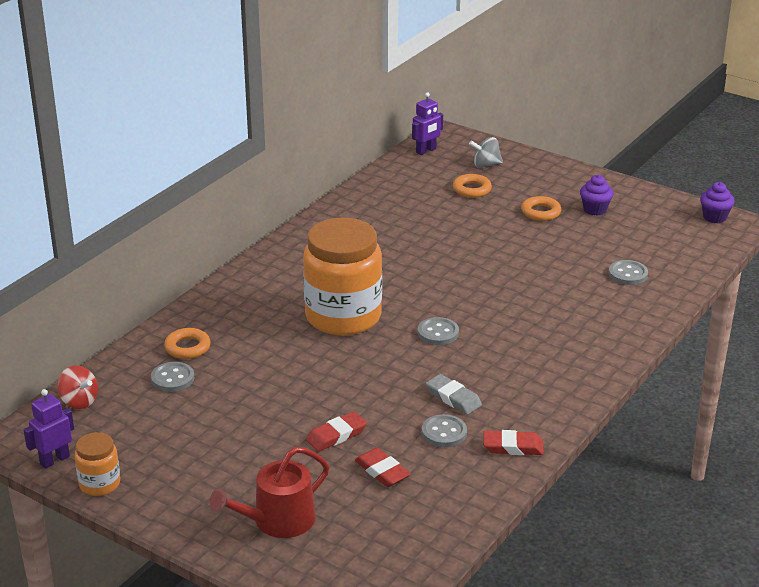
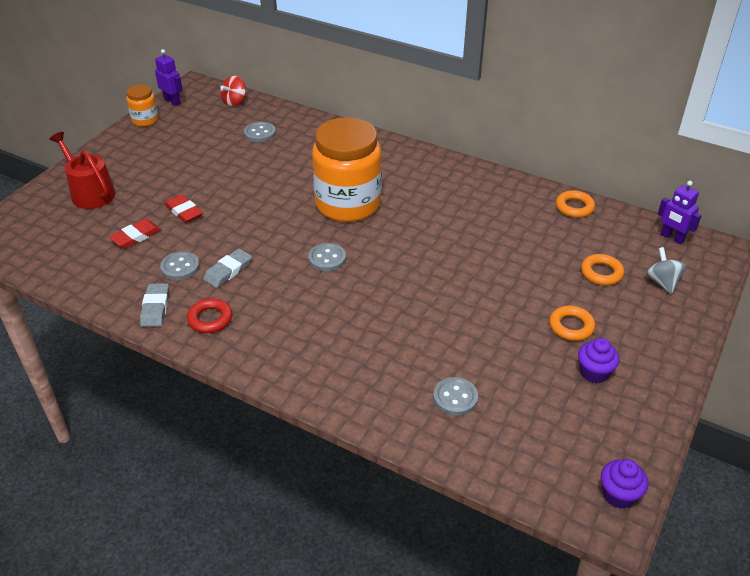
camera: 85 degrees right, 10 degrees up
(187, 347) = (299, 135): orange ring -> orange ring (574, 207)
(513, 447) = (155, 308): red eraser -> grey eraser
(531, 408) = (210, 319): none -> red ring

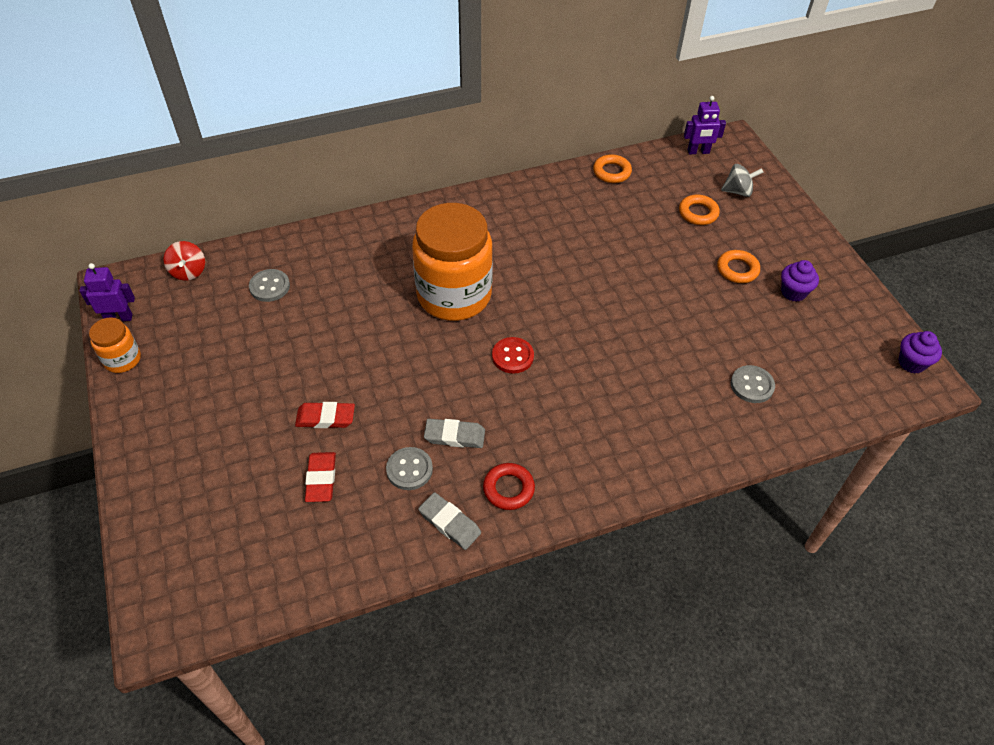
camera: 50 degrees left, 10 degrees up
(90, 192) = (196, 478): red watering can -> none
(228, 271) = (454, 436): grey eraser -> grey eraser turned 75 degrees counterclockwise
(327, 258) = (512, 356): grey button -> red button
(662, 282) = (738, 191): grey spinning top -> grey spinning top turned 150 degrees clockwise

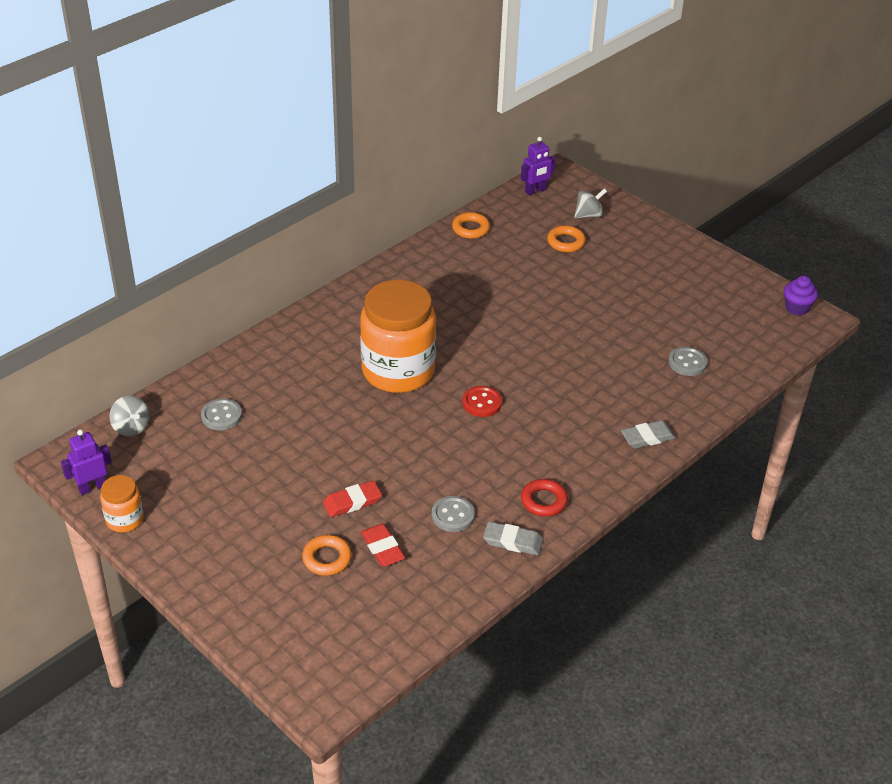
camera: 25 degrees left, 10 degrees down
(188, 271) = (131, 427): red spinning top -> grey spinning top
(454, 436) = (473, 478): grey eraser -> grey eraser (648, 437)
(737, 269) = (625, 278): orange ring -> orange ring (327, 558)
(793, 292) = (679, 282): purple cupcake -> none

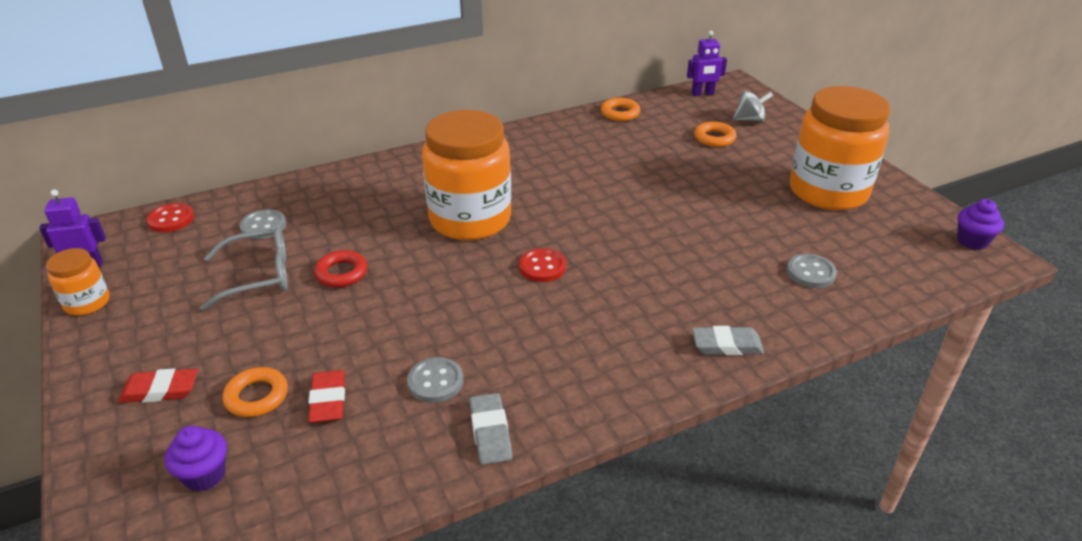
camera: 20 degrees right, 5 degrees down
(131, 427) = (171, 219): grey spinning top -> red button
(253, 463) = (258, 276): none -> grey glasses
(331, 620) = (205, 475): none -> purple cupcake
(352, 502) = (331, 339): red eraser -> red eraser (160, 390)
(512, 541) = (490, 432): grey eraser -> grey eraser turned 45 degrees clockwise
(544, 501) = (557, 391): red ring -> red ring (341, 273)
(677, 282) = (828, 191): none -> orange jar

